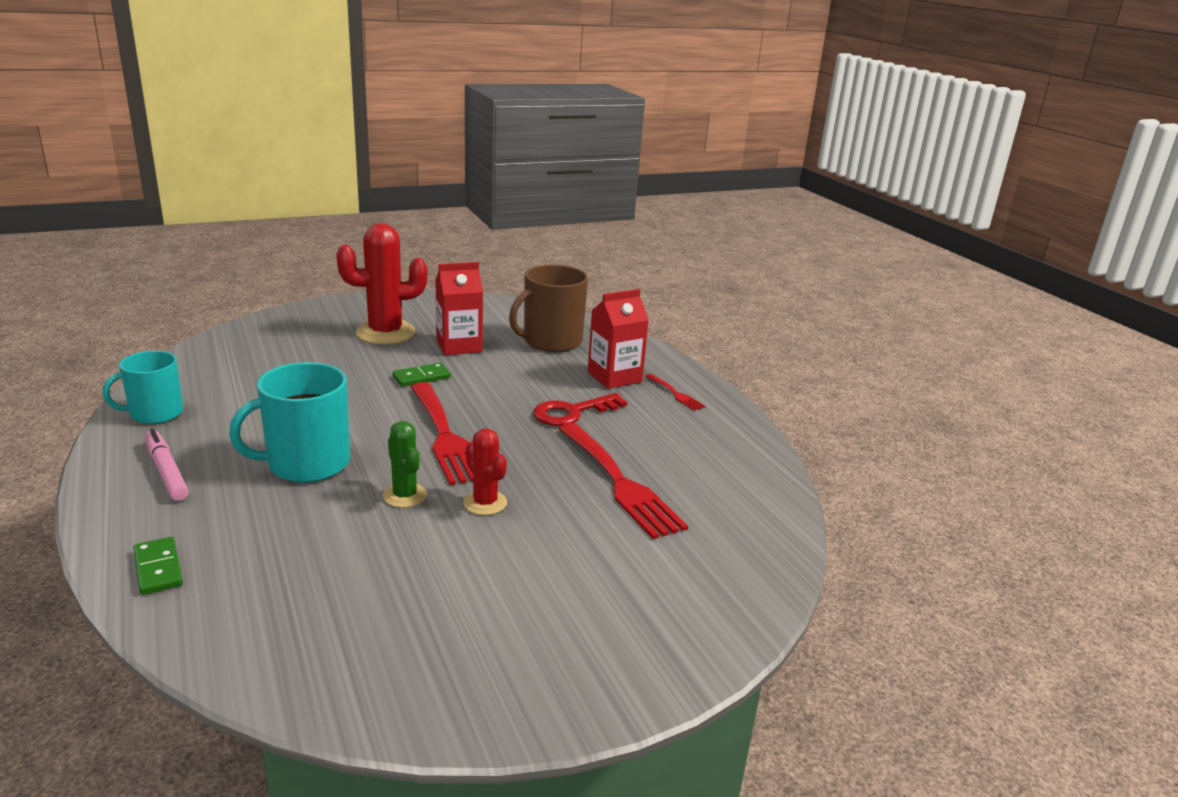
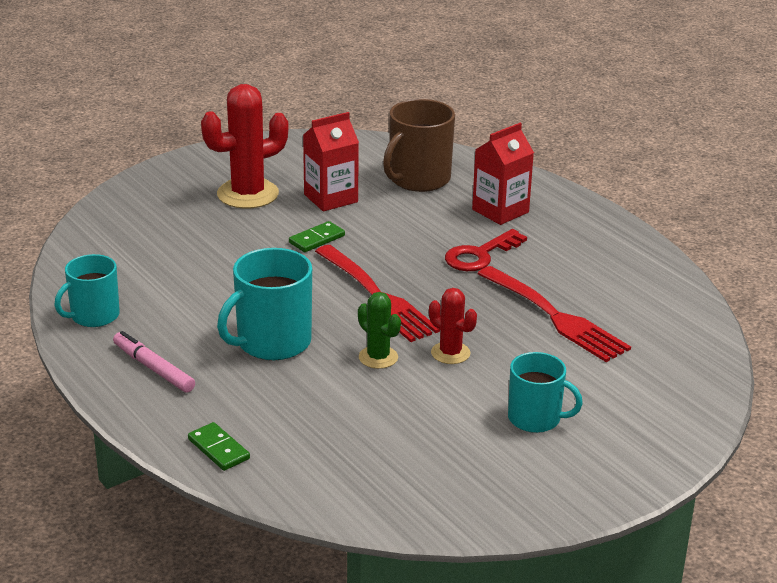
camera: 10 degrees left, 5 degrees up
(539, 592) = (535, 418): none -> turquoise mug
(676, 394) = (566, 221): red fork -> none

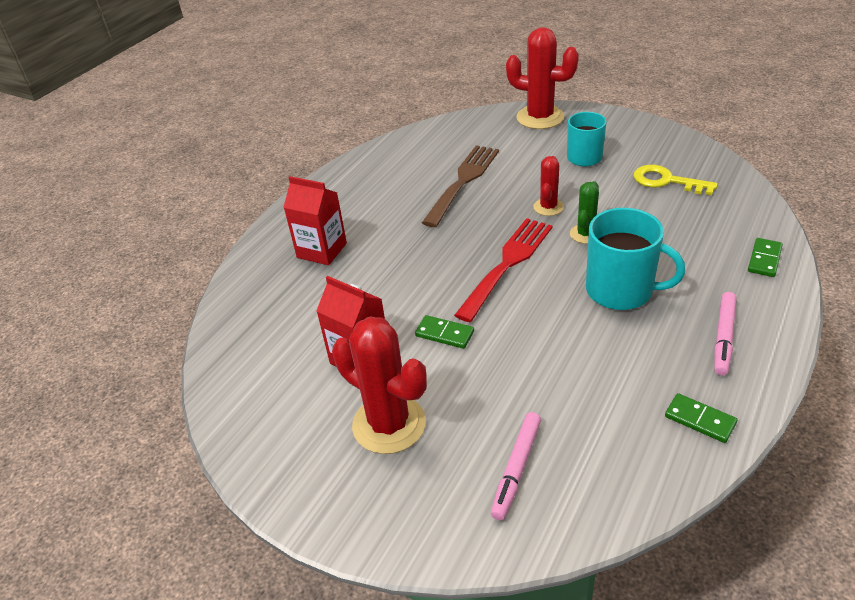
camera: 110 degrees left, 10 degrees up
(94, 316) = (700, 420): turquoise mug -> green domino
(150, 228) = (516, 469): none -> pink marker
(418, 179) = (287, 315): brown mug -> none
(422, 456) = (666, 181): none -> yellow key
(480, 255) = (403, 237): red key -> none
(556, 317) = (463, 181): red fork -> brown fork
(673, 424) = (540, 117): none -> red cactus

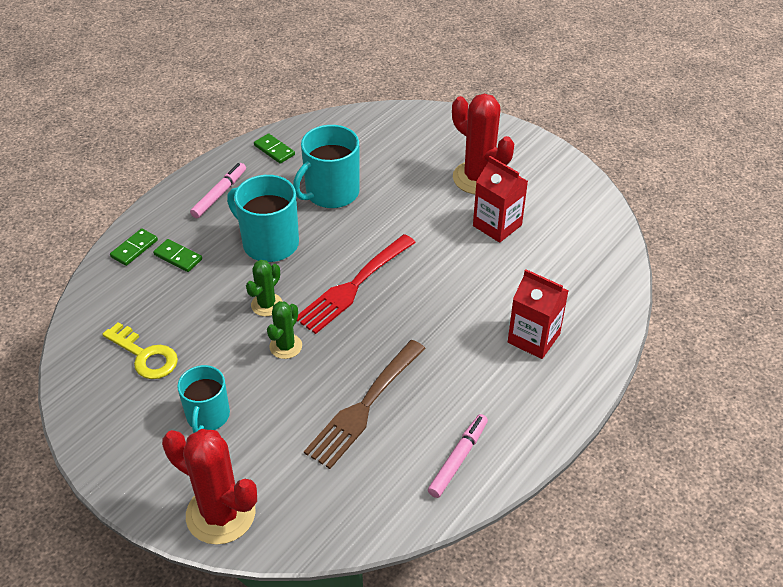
camera: 175 degrees left, 5 degrees up
(444, 334) = (426, 232): green domino -> green domino (178, 257)
(516, 469) = (400, 143): pink marker -> pink marker (458, 459)
(548, 207) = (285, 346): red cactus -> green cactus
(581, 365) = (331, 193): none -> turquoise mug

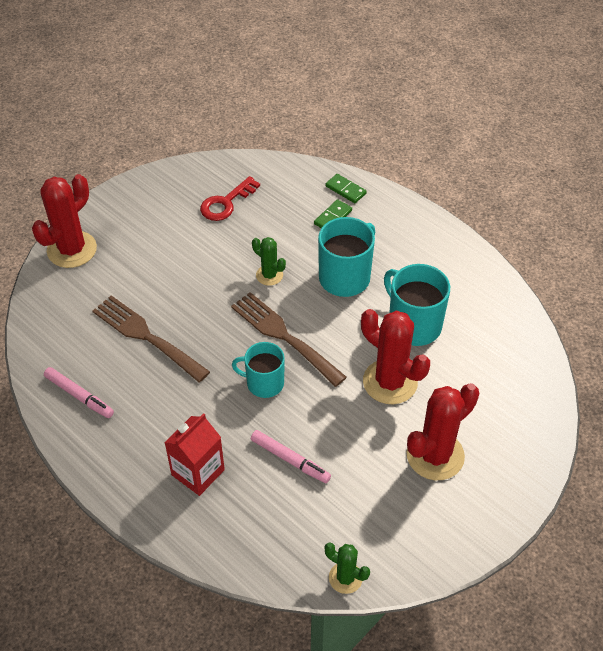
camera: 95 degrees right, 5 degrees up
(145, 356) = (226, 203): yellow key -> red key
(208, 416) = (159, 240): turquoise mug -> turquoise mug (264, 383)
(219, 194) = (413, 242): pink marker -> pink marker (290, 460)
(274, 150) = (479, 282): green domino -> none
(285, 346) = (220, 287): green cactus -> green cactus (345, 578)
(353, 286) = (283, 336): red fork -> brown fork
(402, 207) = (390, 382): none -> red cactus
(497, 225) = (357, 463): red carton -> none

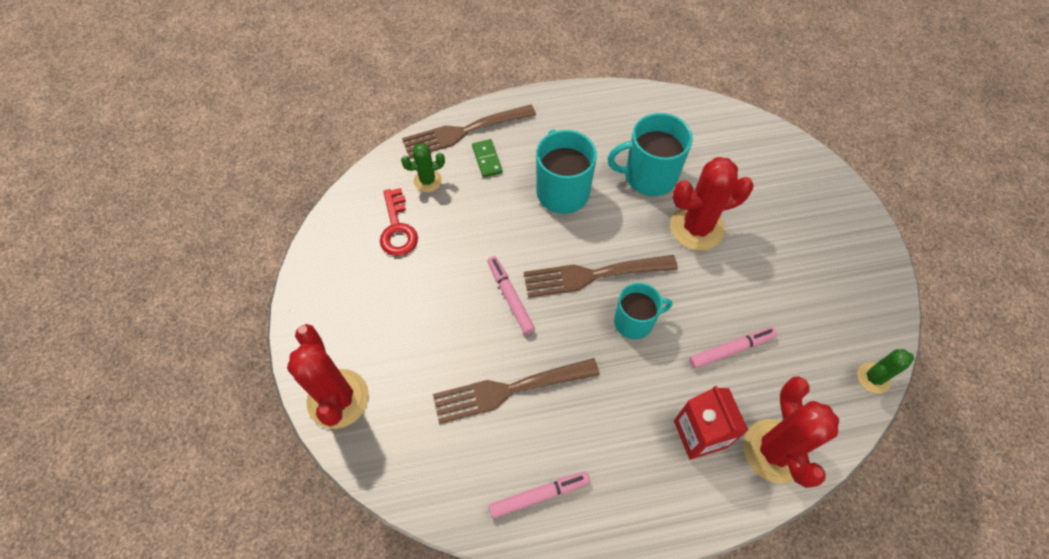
camera: 55 degrees left, 10 degrees up
(222, 297) = (510, 297): none -> pink marker
(264, 383) = (634, 321): turquoise mug -> turquoise mug turned 150 degrees counterclockwise
(269, 275) = (514, 245): green cactus -> green cactus (427, 181)
(345, 190) = (463, 132): green domino -> brown fork
(435, 455) = (789, 242): red cactus -> red cactus (774, 451)

